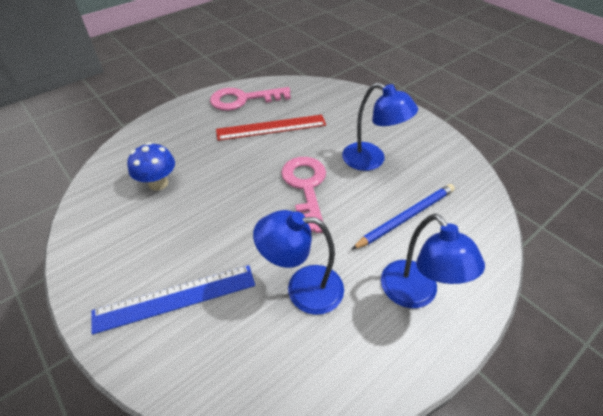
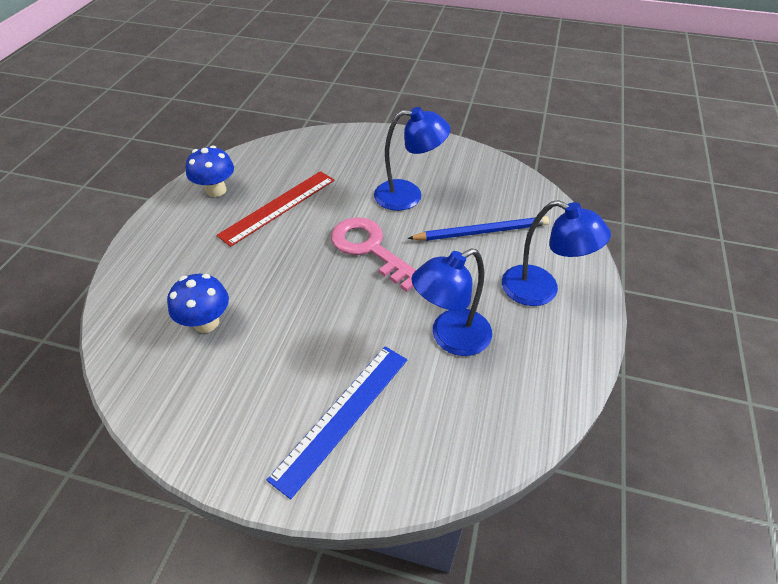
camera: 35 degrees left, 0 degrees up
(243, 99) = (216, 190): pink key -> blue mushroom
(406, 217) = (481, 232): blue pencil -> blue pencil turned 60 degrees clockwise

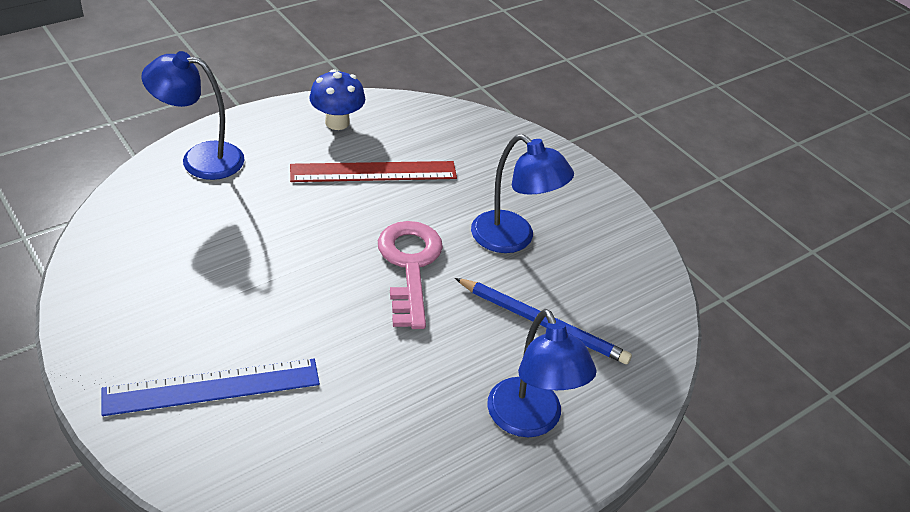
camera: 35 degrees right, 5 degrees down
(206, 322) = (198, 234): blue mushroom -> none
(450, 338) = (382, 396): blue lamp -> blue lamp (200, 159)

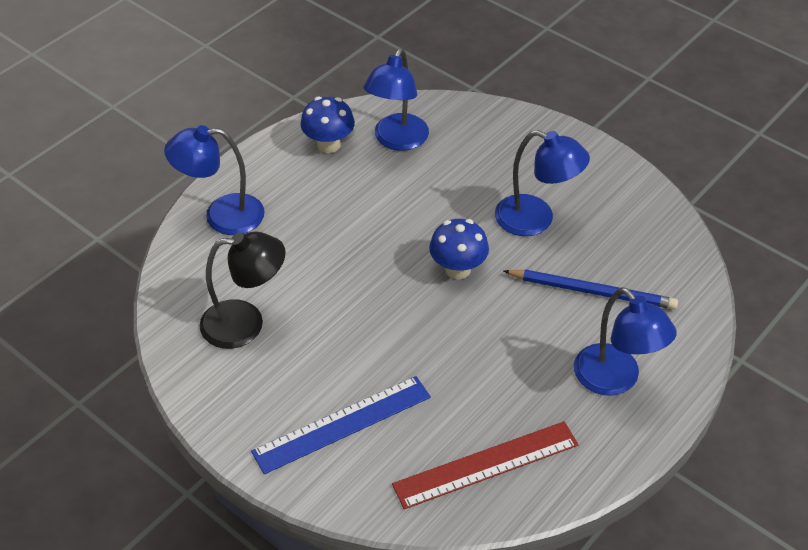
camera: 10 degrees left, 5 degrees up
(168, 262) = (246, 323): none -> black lamp
(373, 171) = (385, 186): red ruler -> red ruler (486, 464)
(406, 134) = (397, 140): none -> blue lamp
(410, 265) = (458, 269): pink key -> blue mushroom

